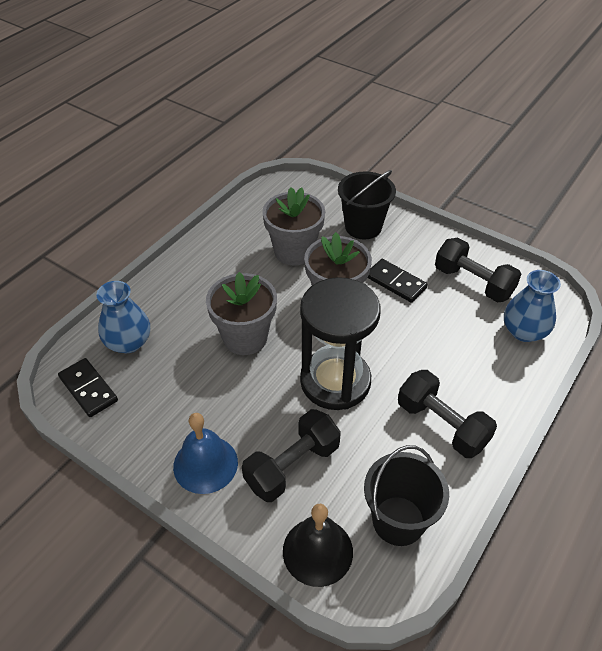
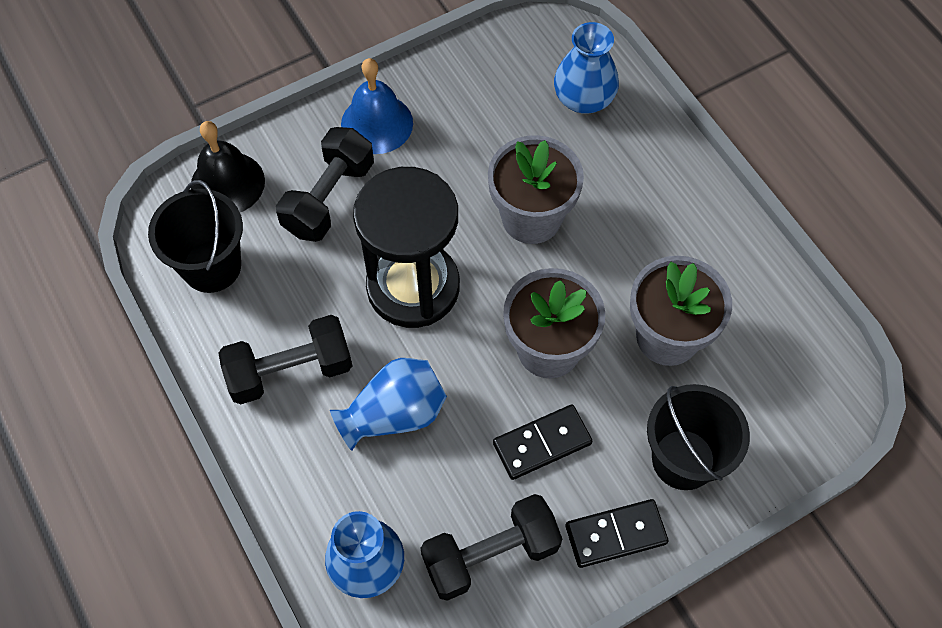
camera: 115 degrees right, 15 degrees up
(88, 389) = (531, 48): black domino -> black domino (615, 534)
(292, 466) = (329, 198): black dumbbell -> black dumbbell turned 45 degrees clockwise
(428, 355) = (395, 414): none -> blue vase

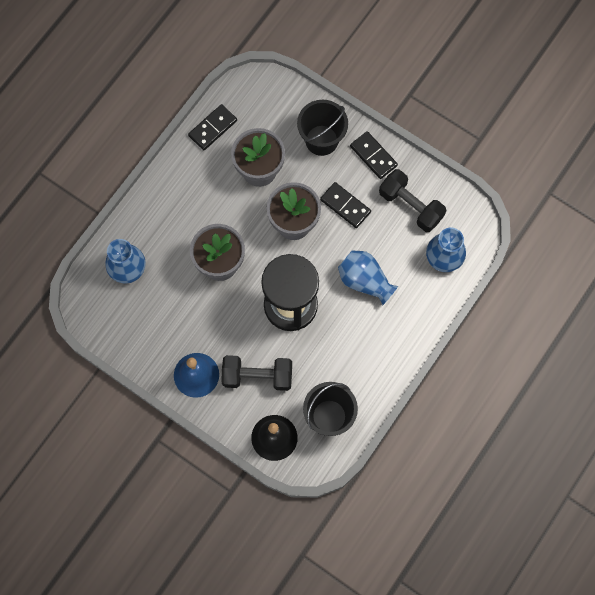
camera: 115 degrees left, 10 degrees up
(290, 371) = (367, 343): black dumbbell -> none
(774, 298) = (212, 128): none -> black domino

